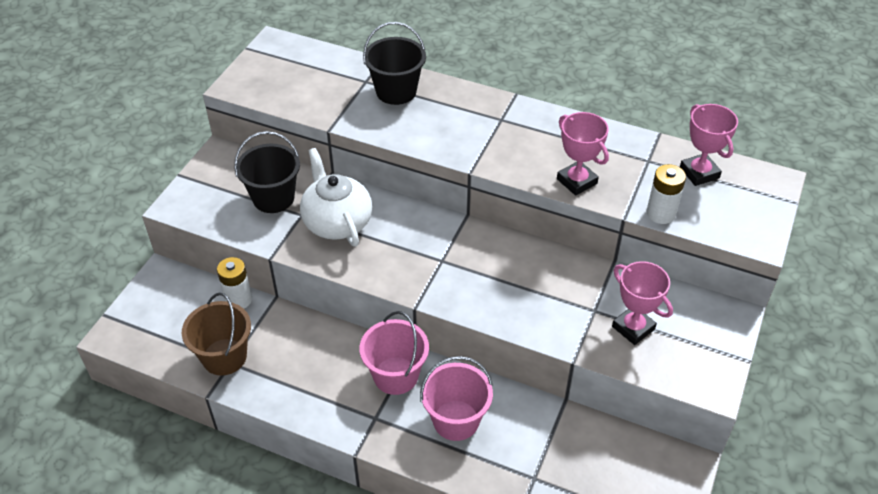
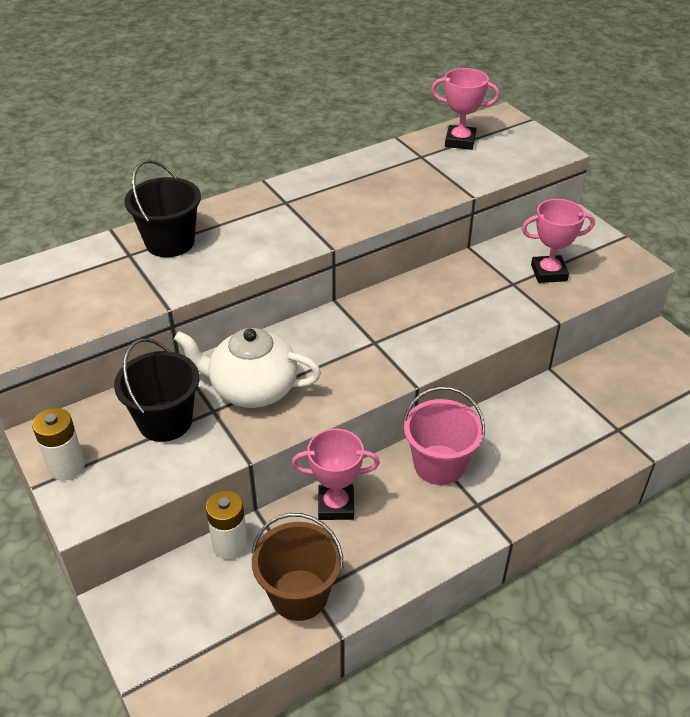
camera: 55 degrees left, 5 degrees down
(456, 420) = (522, 448): pink bucket -> none
(577, 181) = (407, 199): pink trophy -> pink trophy (336, 505)
(661, 213) = (486, 178): white battery -> white battery (66, 467)

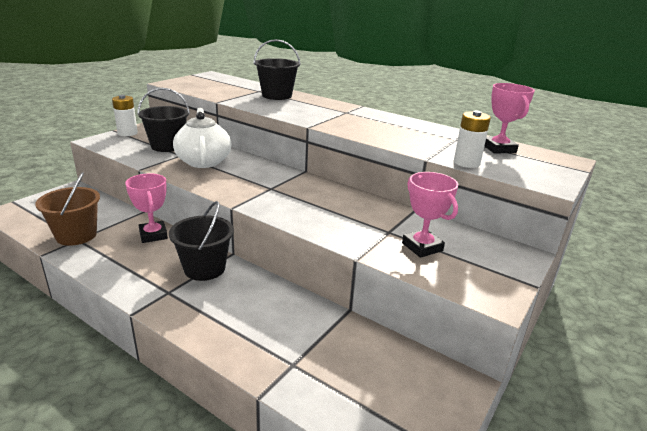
camera: 65 degrees right, 15 degrees down
(230, 545) = (115, 208): white battery -> white battery (466, 163)
(439, 465) = (204, 268): pink bucket -> black bucket

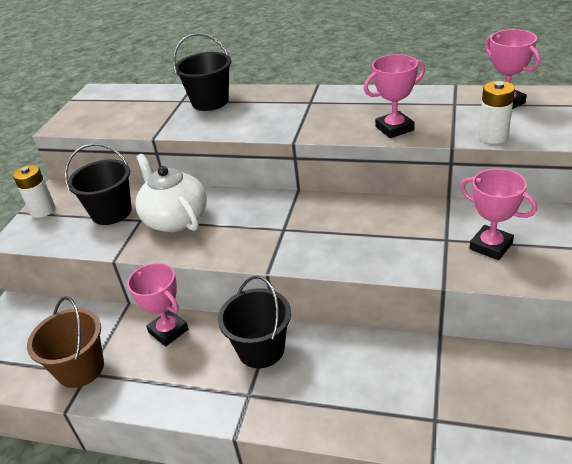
camera: 15 degrees left, 10 degrees up
(391, 139) = (394, 128): none -> pink trophy

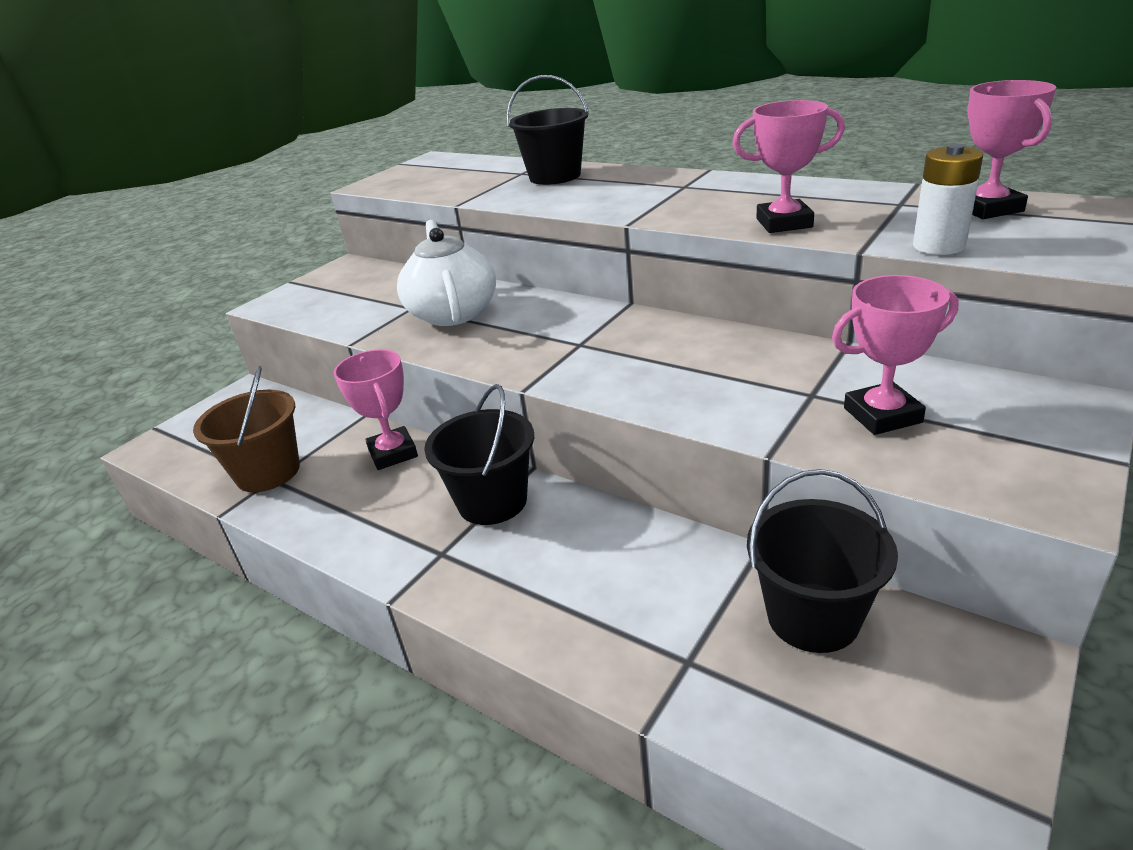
camera: 20 degrees right, 5 degrees down
(43, 210) = (315, 283): white battery -> none
(111, 212) = (385, 295): black bucket -> black bucket (813, 617)
(491, 246) = (882, 415): pink trophy -> pink trophy turned 75 degrees counterclockwise

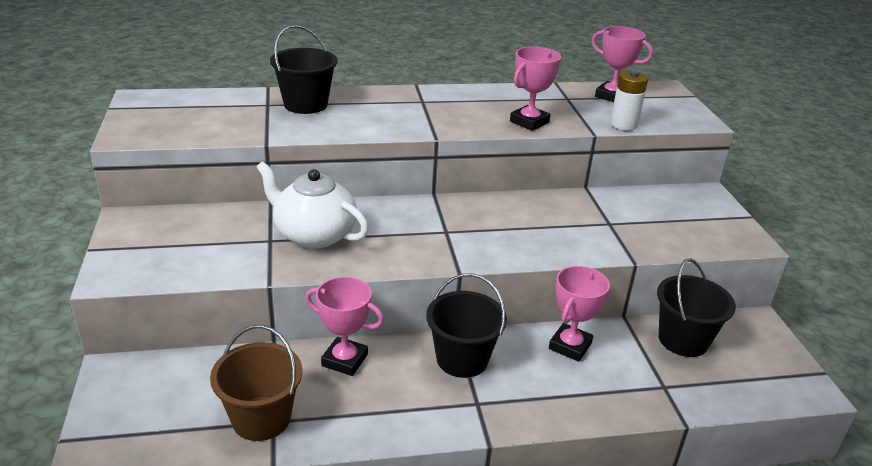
camera: 50 degrees left, 0 degrees up
(882, 415) = (651, 224): pink trophy -> pink trophy (570, 346)

